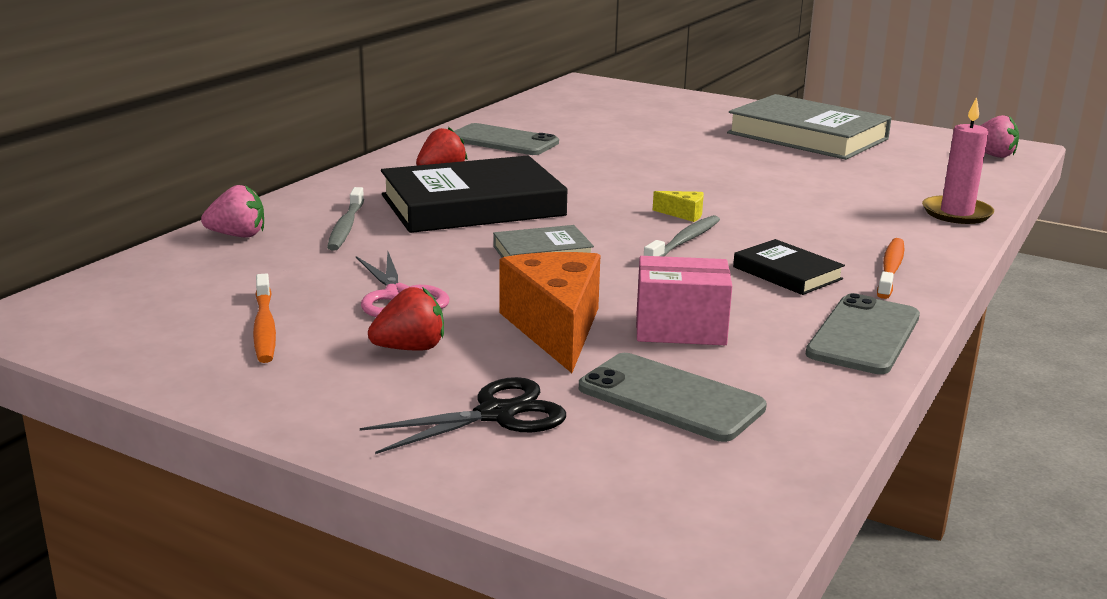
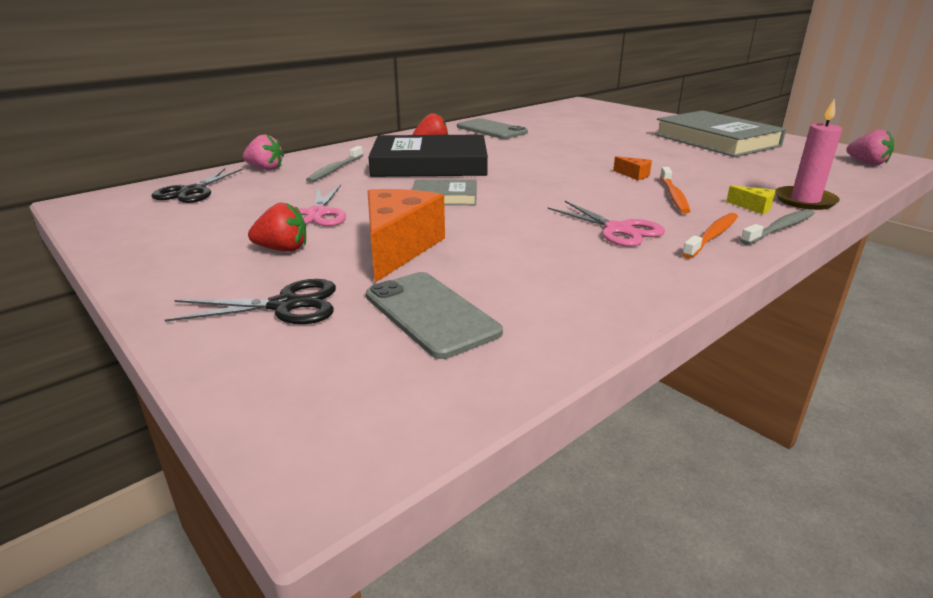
camera: 20 degrees right, 5 degrees up
(171, 283) = (192, 191): none -> black scissors
(264, 327) = (210, 223): orange toothbrush -> orange toothbrush (673, 195)
(680, 329) = (492, 260): pink box -> none
(683, 214) = (573, 182): yellow cheese -> yellow cheese (754, 207)
(684, 241) = (556, 200): grey toothbrush -> grey toothbrush (779, 228)
(748, 197) = (634, 175): none -> orange cheese
(787, 273) = (618, 230): black book -> pink scissors
(864, 335) = (645, 285): grey phone -> none

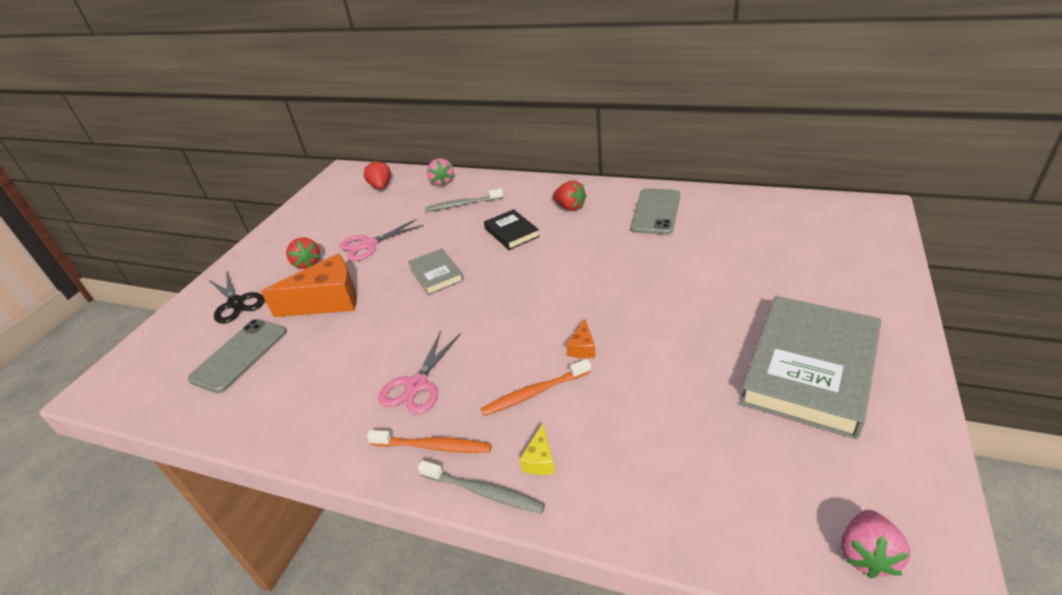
camera: 65 degrees right, 10 degrees up
(192, 191) = (381, 186): black scissors -> red strawberry
(430, 164) = (511, 232): black book -> black book, size x0.49
(805, 201) = (597, 500): pink candle -> none

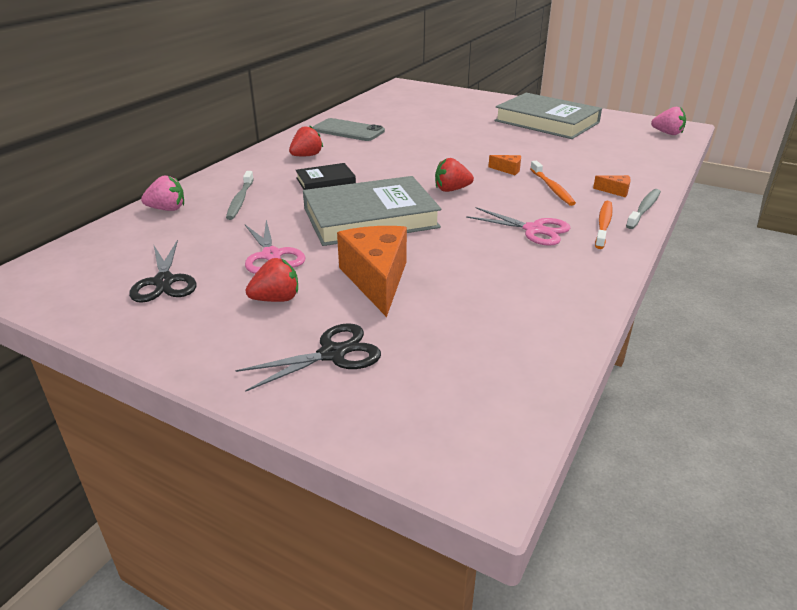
camera: 85 degrees left, 5 degrees down
(239, 355) = (454, 336): grey phone -> none
(336, 216) = (164, 282): none -> black scissors
(381, 186) = (118, 249): red strawberry -> red strawberry (451, 190)
(436, 274) = (370, 218): grey book -> grey book, size x2.04
(540, 460) = (615, 191): yellow cheese -> orange cheese

